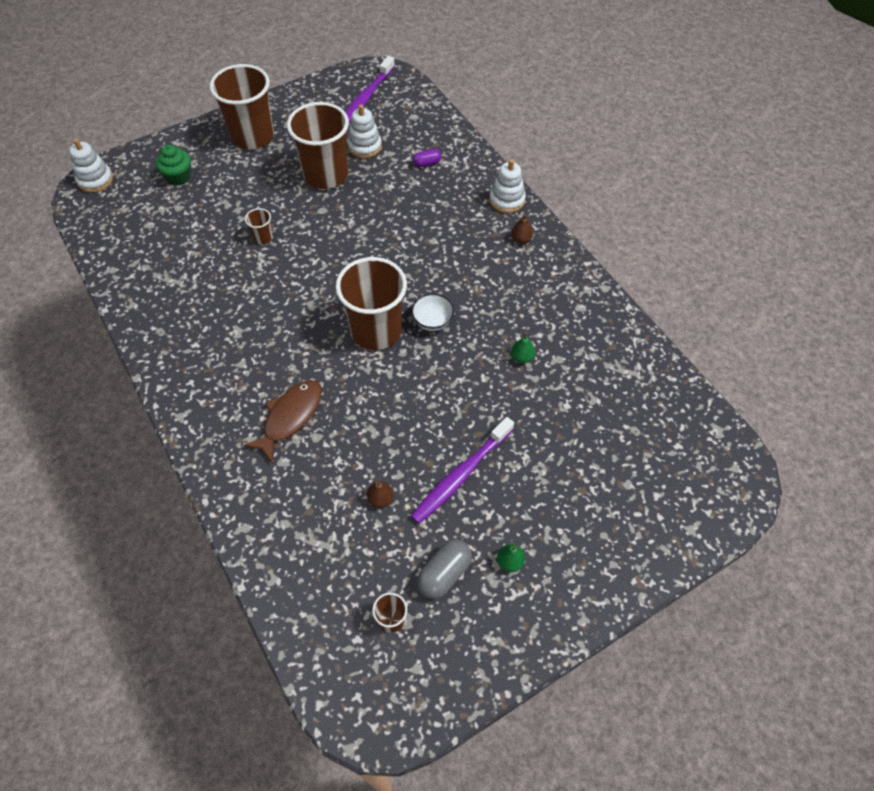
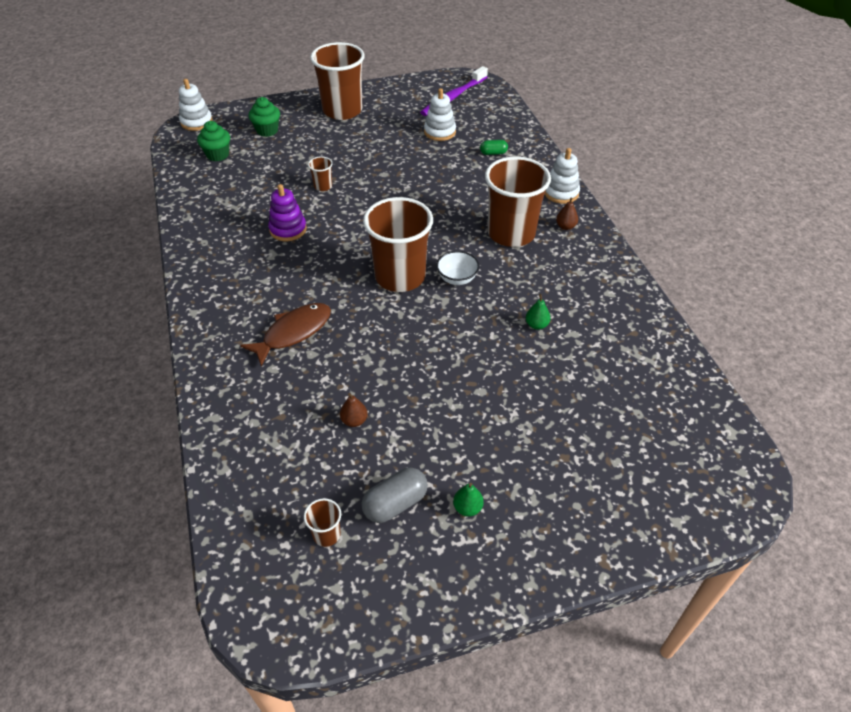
camera: 15 degrees right, 10 degrees down
(135, 219) = (217, 155): none -> green cupcake
(244, 298) = (288, 229): none -> purple stacking toy
(325, 175) = (397, 148): brown cup -> brown cup (511, 233)
(427, 163) = (493, 153): purple capsule -> green capsule
(461, 475) = (442, 416): purple toothbrush -> none

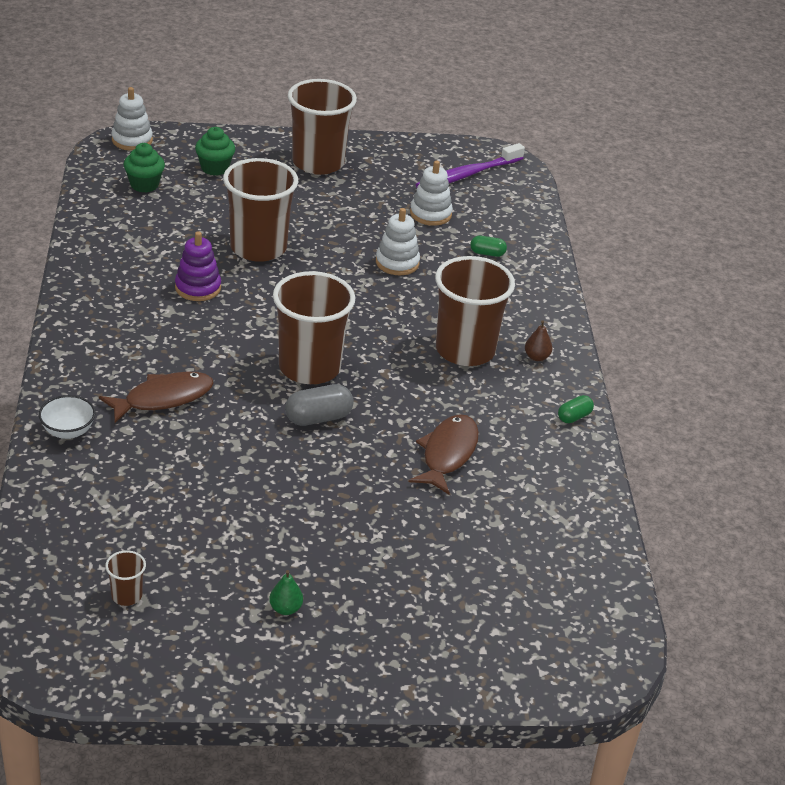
camera: 10 degrees right, 10 degrees down
(323, 186) = (258, 248): brown cup -> brown cup, size x2.40
(354, 420) = (197, 500): brown pear -> none
(395, 503) = (210, 586): grey capsule -> grey capsule (318, 418)
(457, 279) = (376, 385): white bowl -> white bowl (68, 431)
(536, 325) = (447, 454): green pear -> brown fish
(561, 193) = (550, 318): white stacking toy -> white stacking toy (397, 263)
(615, 269) = (574, 417): none -> green capsule

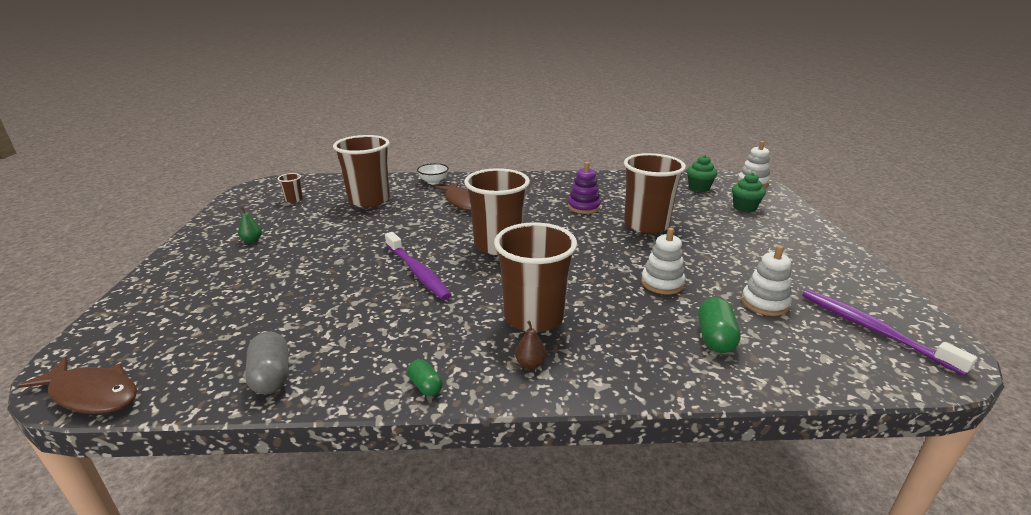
camera: 95 degrees right, 10 degrees down
(318, 163) = (798, 246): brown cup -> brown cup (369, 200)
(318, 418) = (438, 249): grey capsule -> grey capsule (271, 376)
(378, 433) = (417, 272): none -> purple toothbrush
(447, 454) = (384, 303): brown fish -> brown fish (91, 394)
(487, 253) = (715, 338): green capsule -> green capsule, size x1.65

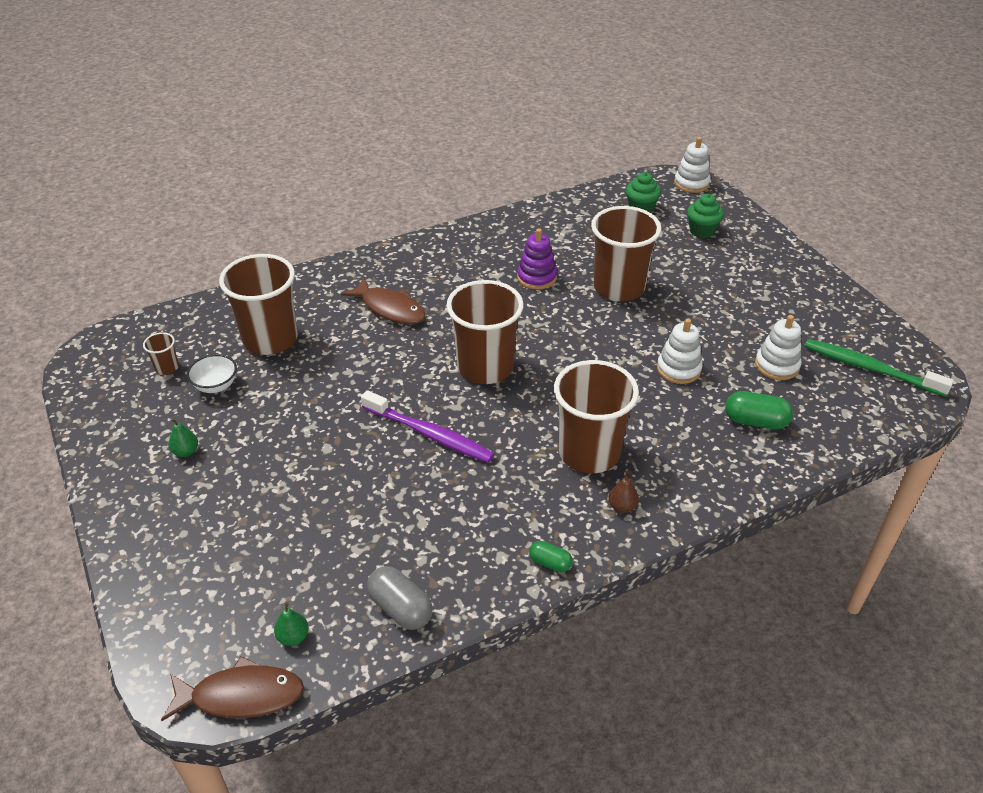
camera: 25 degrees left, 15 degrees up
(176, 367) = (293, 637): none -> green pear
(433, 181) = (324, 281): white bowl -> white bowl (216, 386)
(715, 338) = (755, 421): green capsule -> green capsule turned 60 degrees counterclockwise
(873, 330) = (870, 368): purple toothbrush -> green toothbrush

